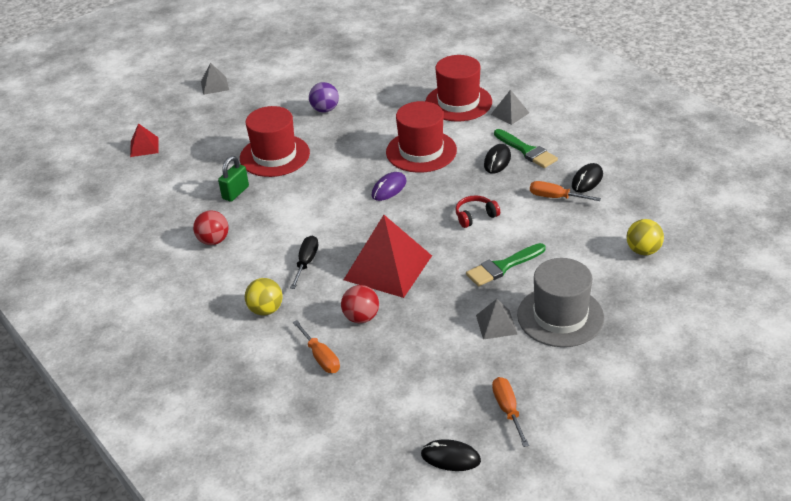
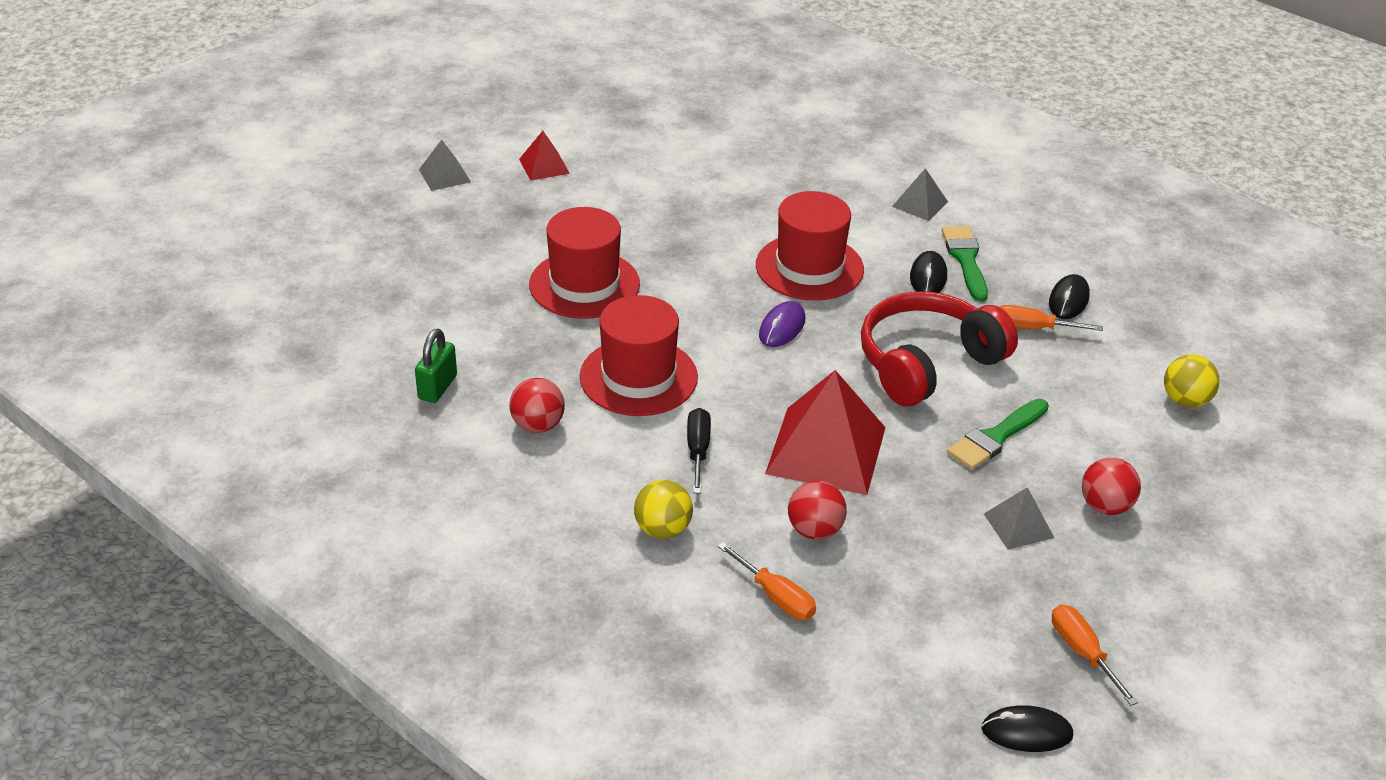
camera: 15 degrees left, 0 degrees up
(144, 147) = (365, 279): red pyramid -> red pyramid (544, 166)
(235, 192) = (544, 346): green padlock -> green padlock (437, 387)
(325, 110) = (636, 208): purple ball -> none
(458, 102) = (837, 190): red hat -> red hat (638, 377)
(475, 216) = (927, 363): red headphones -> red headphones, size x2.28
(526, 151) = (965, 260): green brush -> green brush turned 135 degrees counterclockwise
(560, 316) = (1105, 506): grey hat -> red ball

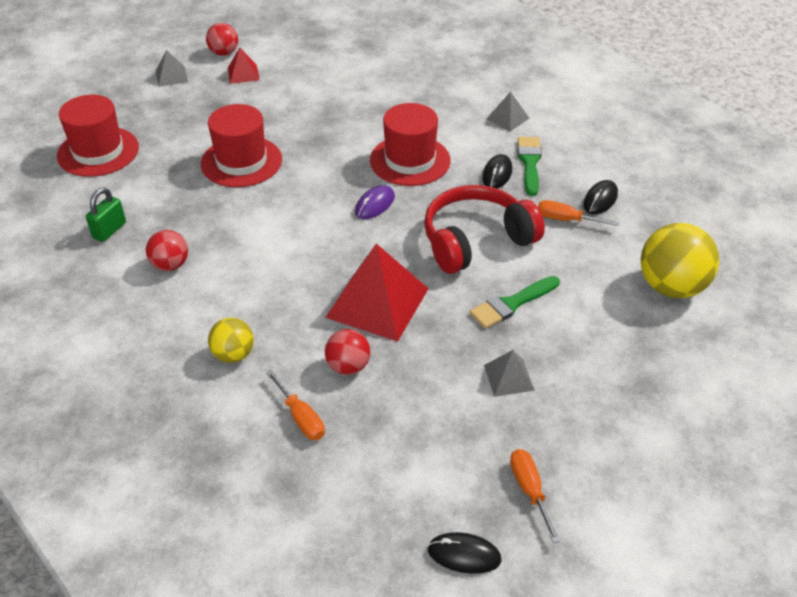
camera: 10 degrees right, 5 degrees up
(638, 377) = (256, 234): red hat -> red hat (98, 151)
(698, 451) = (281, 295): black screwdriver -> none
(1105, 506) = (583, 368): red ball -> red ball (224, 53)
(1185, 400) = (671, 287): yellow ball -> yellow ball, size x1.77

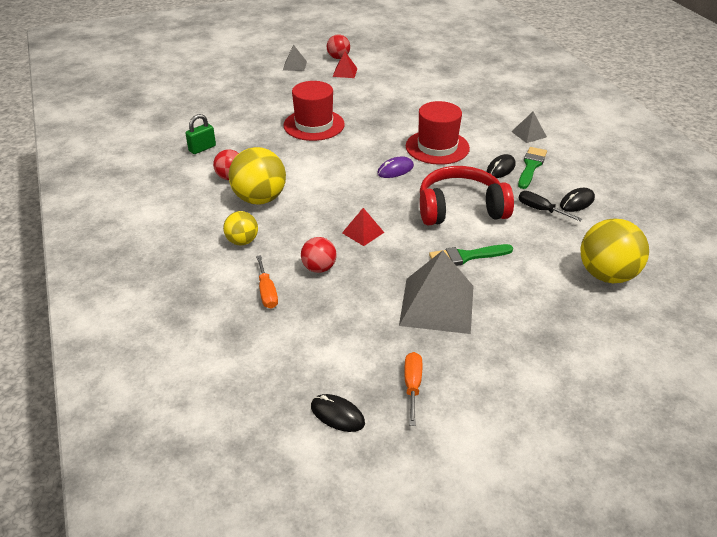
camera: 20 degrees right, 5 degrees down
(98, 151) = (221, 101): red hat -> none
(225, 287) = (260, 199): none -> yellow ball
(377, 302) = (363, 232): red pyramid -> red pyramid, size x0.49
(509, 377) = (437, 305): grey pyramid -> grey pyramid, size x2.04
(566, 220) = (541, 210): orange screwdriver -> black screwdriver

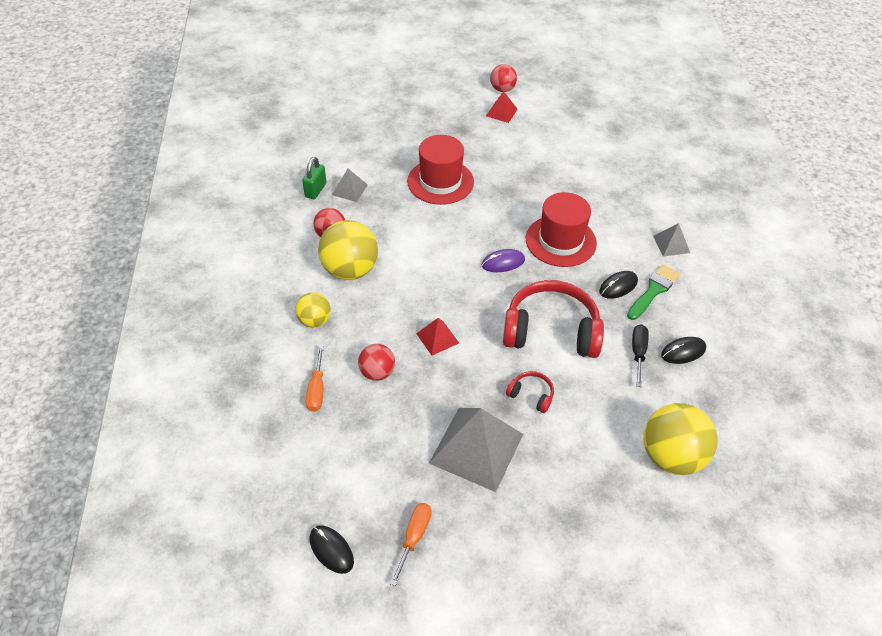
camera: 15 degrees right, 10 degrees up
(202, 148) = (315, 190): green padlock -> green padlock turned 45 degrees counterclockwise
(294, 65) = (450, 92): grey pyramid -> grey pyramid (350, 189)
(466, 256) = (531, 395): green brush -> red headphones
(541, 210) = (638, 353): black screwdriver -> black screwdriver turned 45 degrees clockwise

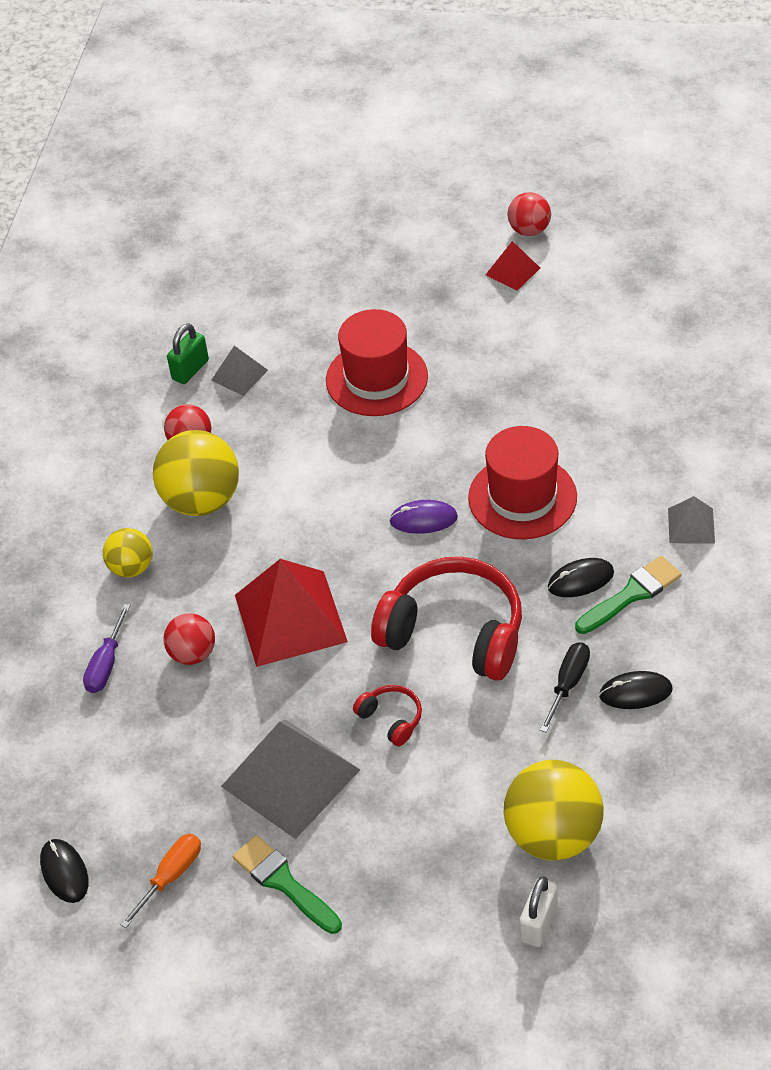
camera: 20 degrees right, 0 degrees up
(317, 389) = (106, 664): orange screwdriver -> purple screwdriver
(437, 338) = (290, 618): red pyramid -> red pyramid, size x2.04
(499, 526) = (284, 882): none -> green brush
(687, 521) = (538, 923): none -> white padlock

